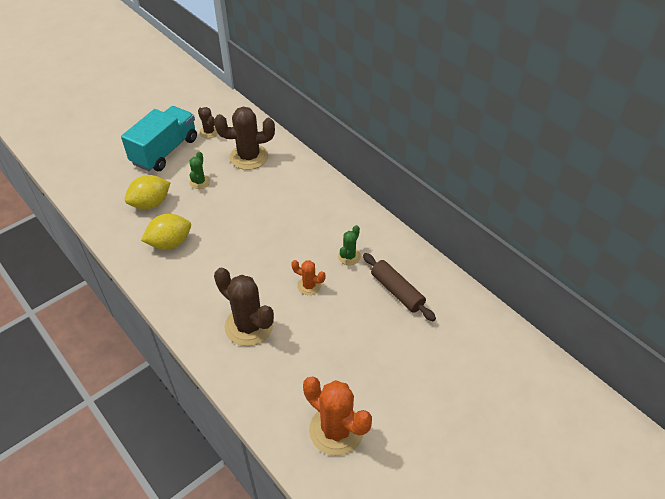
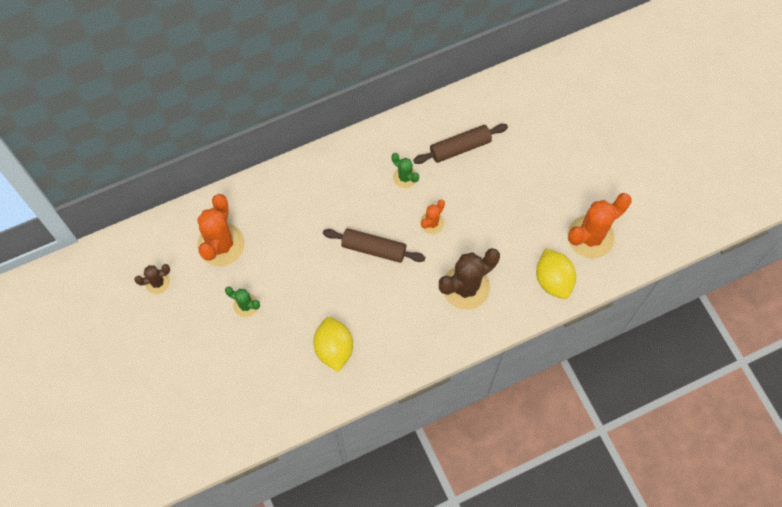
camera: 75 degrees left, 20 degrees up
(151, 204) = (265, 363): yellow lemon -> yellow lemon (553, 280)
(165, 151) = (176, 339): turquoise truck -> none
(249, 157) = (221, 244): brown cactus -> orange cactus
(271, 249) = (373, 248): none -> brown rolling pin

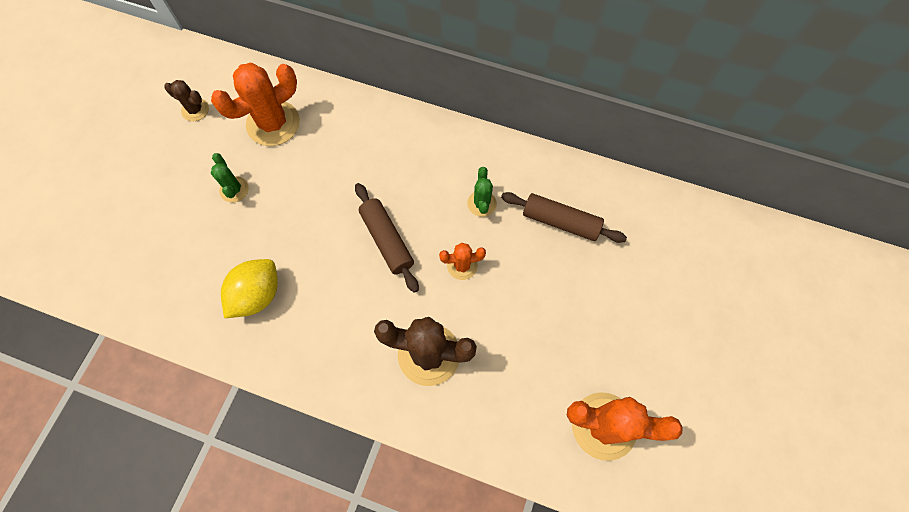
camera: 45 degrees right, 0 degrees up
(553, 280) = (520, 432): yellow lemon -> none

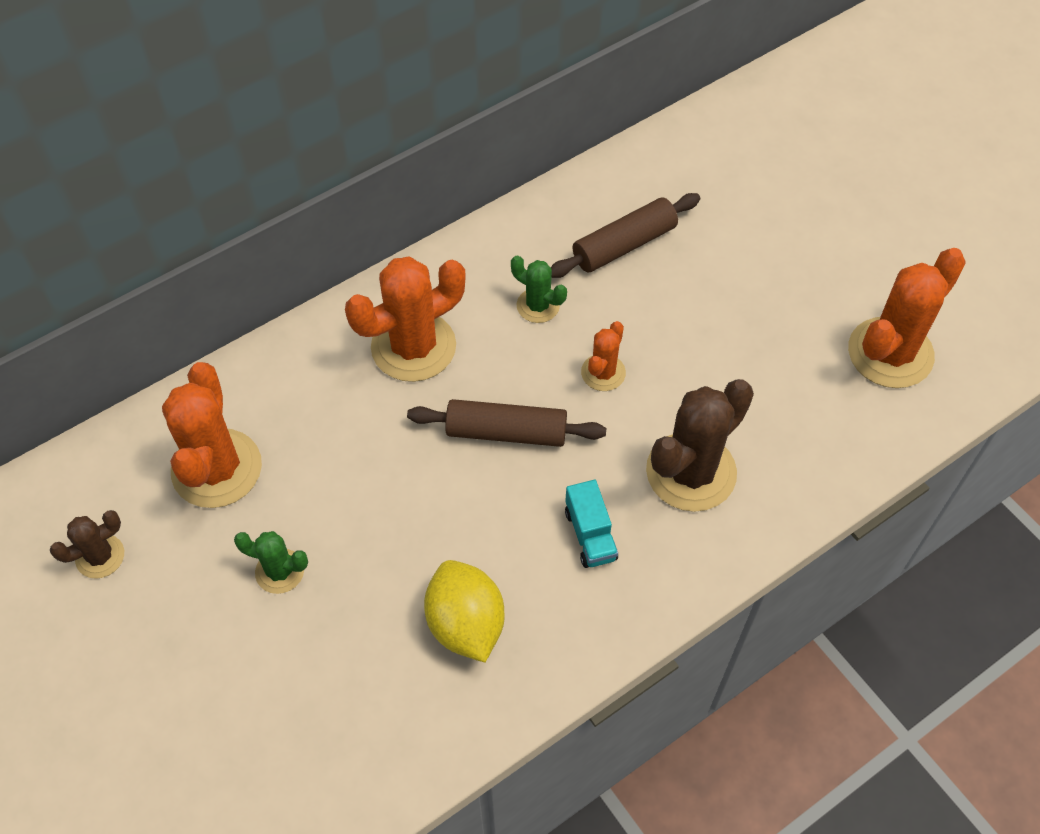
camera: 55 degrees left, 10 degrees down
(351, 324) = (590, 535): none -> turquoise truck
(408, 161) = (413, 347): none -> orange cactus

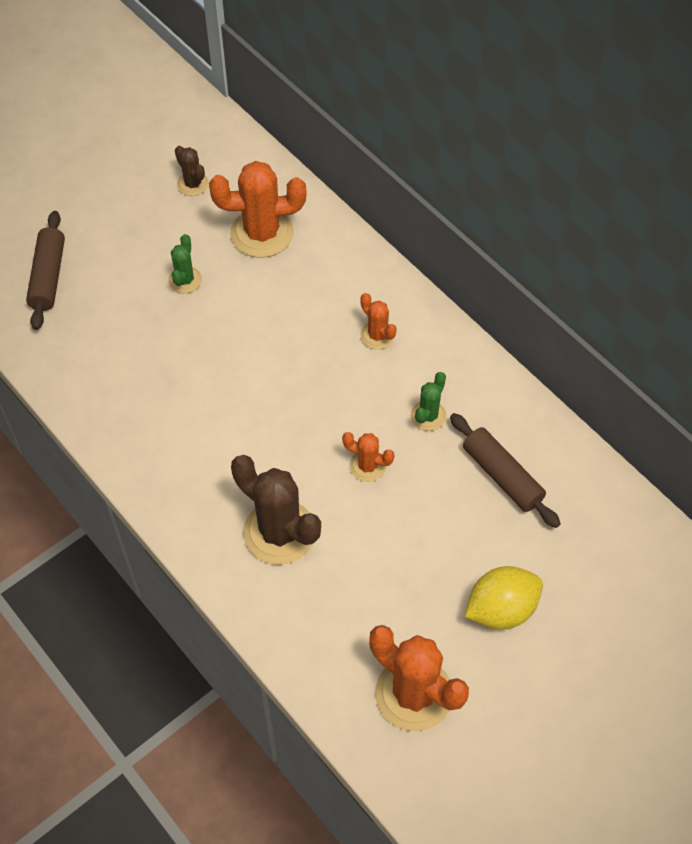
camera: 85 degrees right, 0 degrees up
(413, 347) = (377, 335): orange cactus -> orange cactus, size x0.52
(465, 624) = (148, 391): yellow lemon -> yellow lemon (501, 609)
(506, 432) = (306, 403): brown rolling pin -> brown rolling pin (48, 276)
(590, 535) = (221, 464): turquoise truck -> none

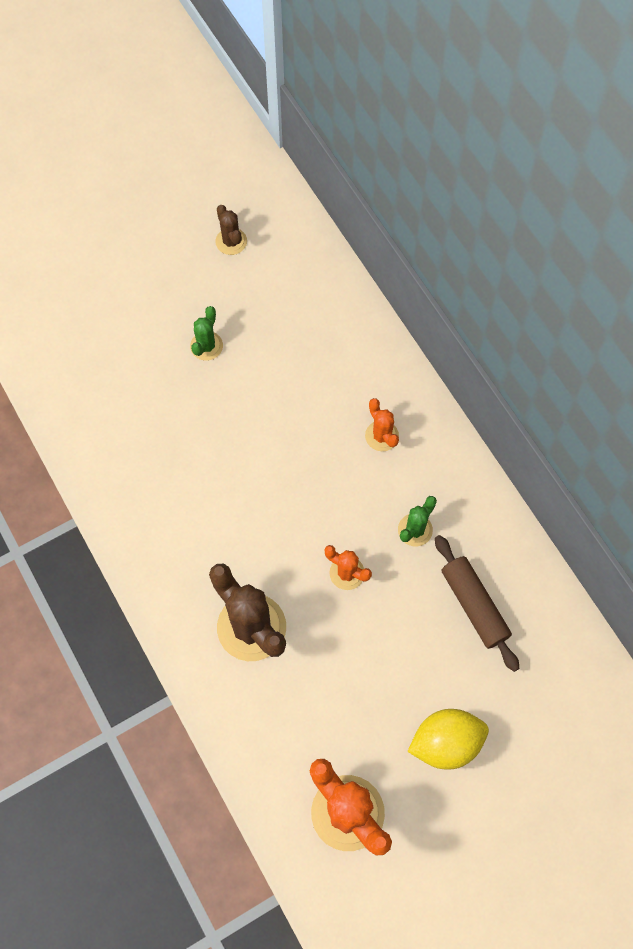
camera: 10 degrees right, 10 degrees up
(48, 276) = (77, 321): brown rolling pin -> none
(262, 233) = (289, 306): orange cactus -> none

